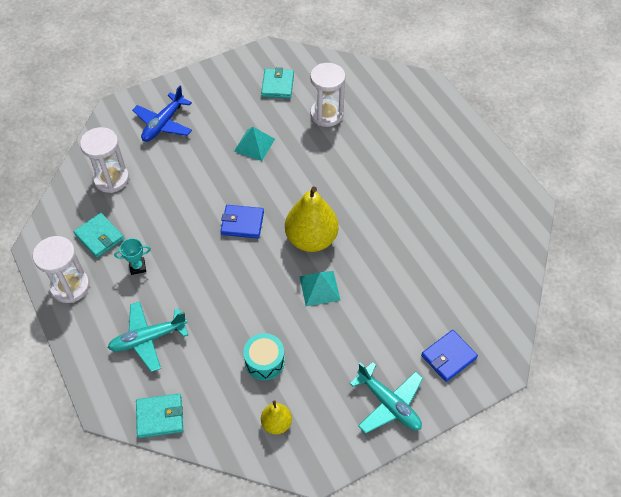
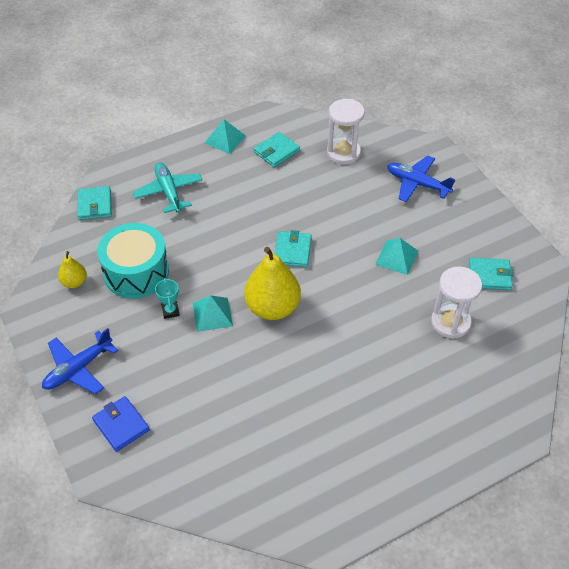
camera: 90 degrees right, 5 degrees down
(70, 286) = (225, 139): white hourglass -> turquoise pyramid
(137, 267) = (243, 179): turquoise trophy -> turquoise trophy (170, 311)
(242, 223) = (292, 251): blue wallet -> turquoise wallet
(264, 361) = (136, 272): turquoise drum -> turquoise drum, size x1.76
(389, 404) = (78, 369): turquoise plane -> blue plane

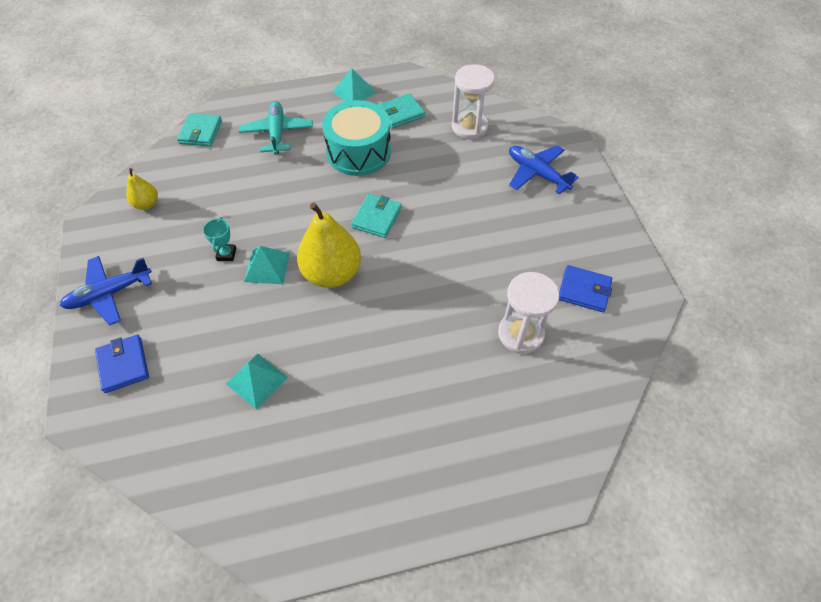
camera: 15 degrees right, 5 degrees up
(136, 272) = (210, 207): turquoise drum -> turquoise drum (358, 152)
(396, 257) = (486, 248): turquoise pyramid -> turquoise pyramid (256, 380)
(489, 276) = (584, 290): turquoise wallet -> blue wallet

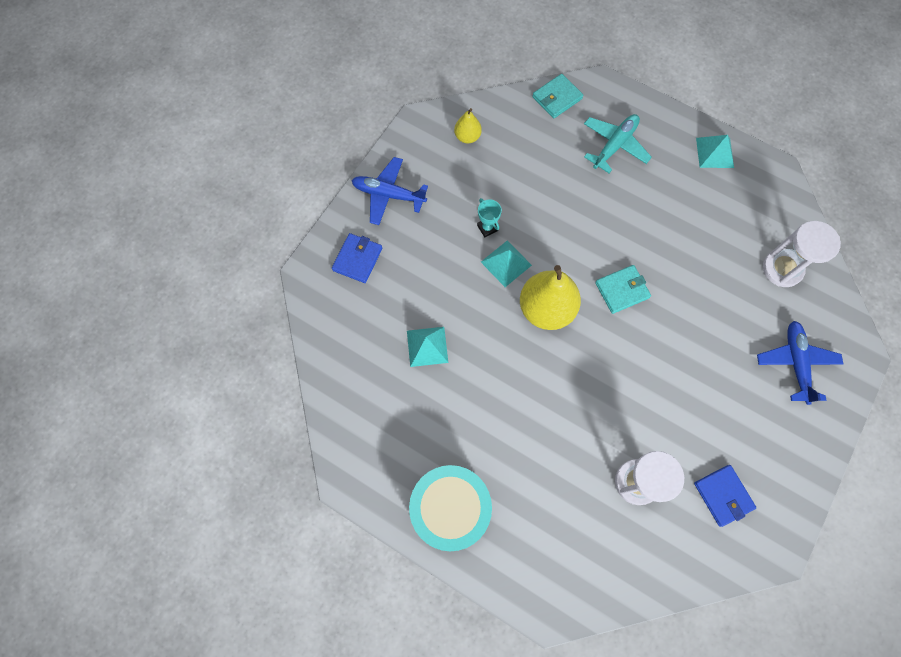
camera: 45 degrees right, 15 degrees up
(226, 254) = (487, 228): turquoise trophy -> turquoise trophy turned 75 degrees counterclockwise
(358, 152) = (663, 217): turquoise drum -> turquoise drum (450, 509)
(401, 113) = (735, 206): turquoise wallet -> none

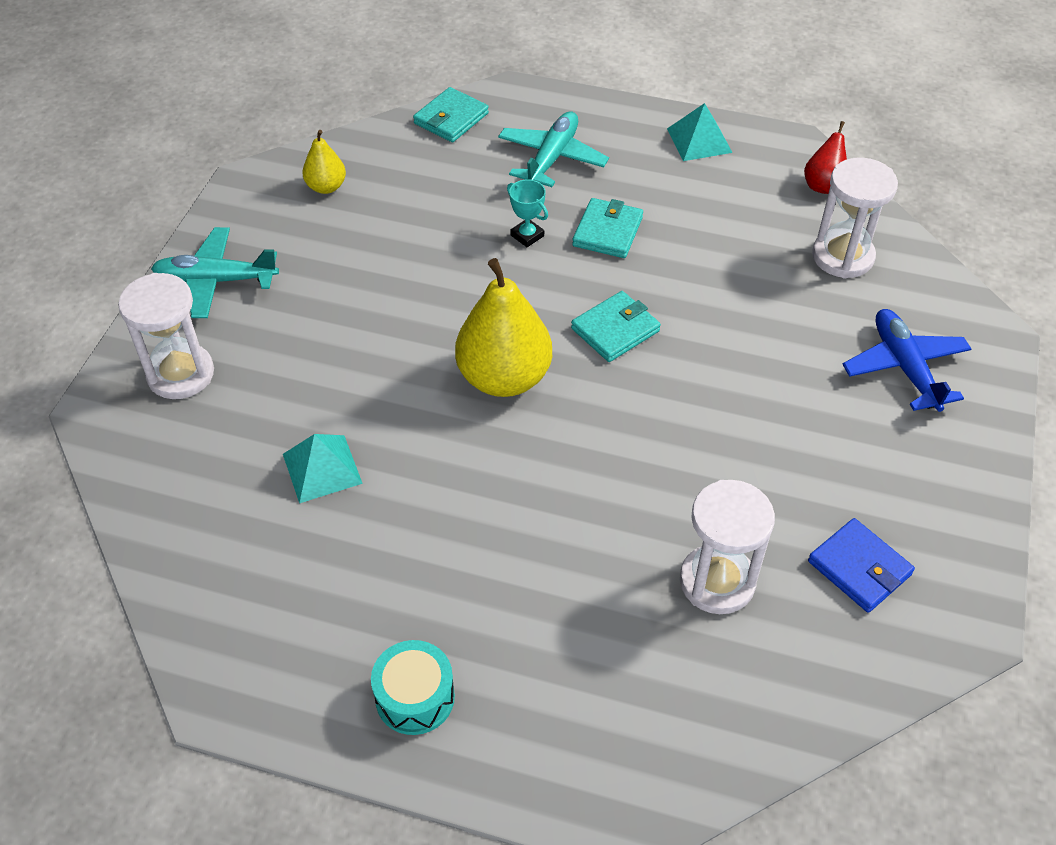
camera: 15 degrees left, 20 degrees down
(357, 259) = (180, 374): blue wallet -> white hourglass
(388, 195) = (216, 280): blue plane -> turquoise plane
(450, 509) = (415, 697): turquoise drum -> turquoise drum, size x0.57
(487, 228) = (384, 292): turquoise trophy -> turquoise trophy (527, 235)
(506, 263) = (425, 331): turquoise pyramid -> none
(636, 213) = (607, 231): none -> turquoise wallet
(786, 208) = (823, 185): none -> red pear

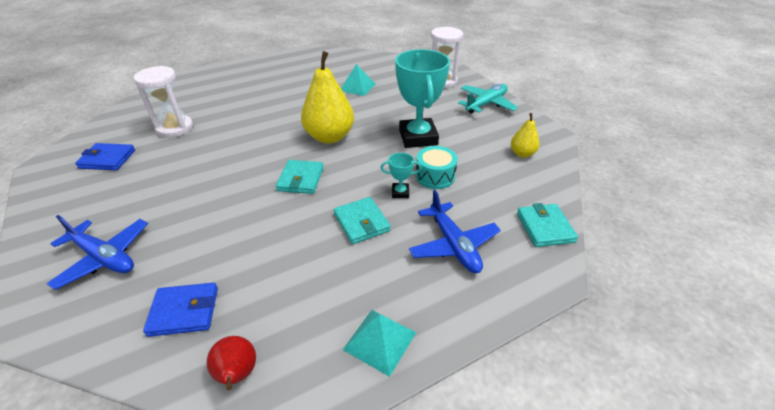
camera: 135 degrees right, 10 degrees down
(397, 292) = (418, 137): none -> turquoise trophy
(415, 697) = (260, 69): turquoise drum -> turquoise drum (435, 176)
(552, 158) = (453, 245): turquoise plane -> blue plane
(842, 256) = (184, 311): white hourglass -> blue wallet

